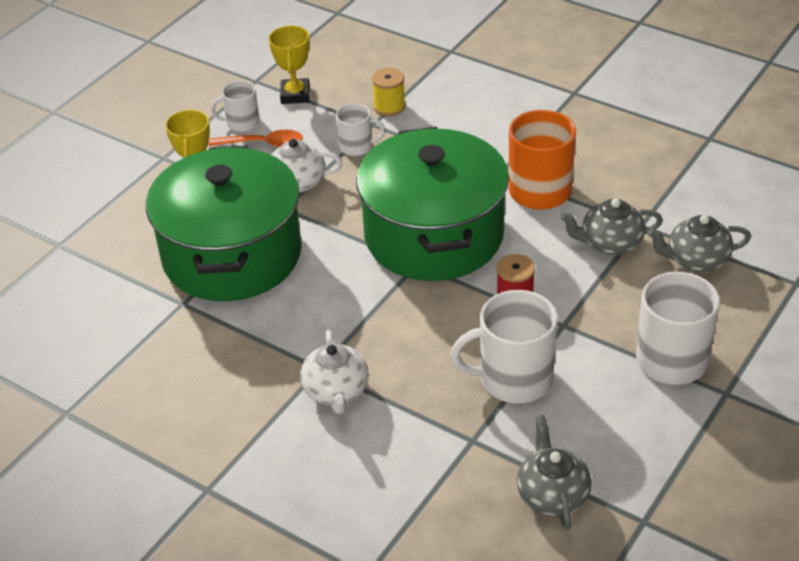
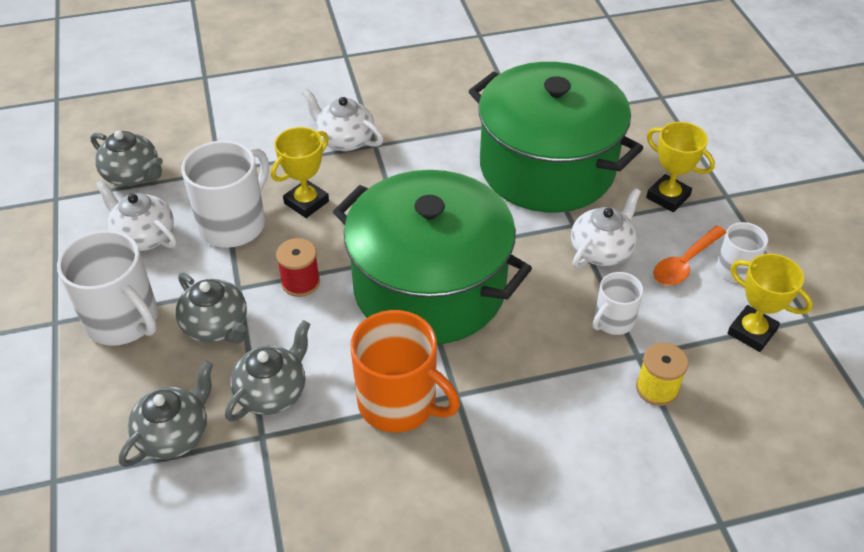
camera: 130 degrees right, 5 degrees up
(437, 356) = (306, 202): none -> yellow trophy
(596, 420) = (144, 236): none -> white teapot
(606, 308) = (217, 326): none -> grey teapot

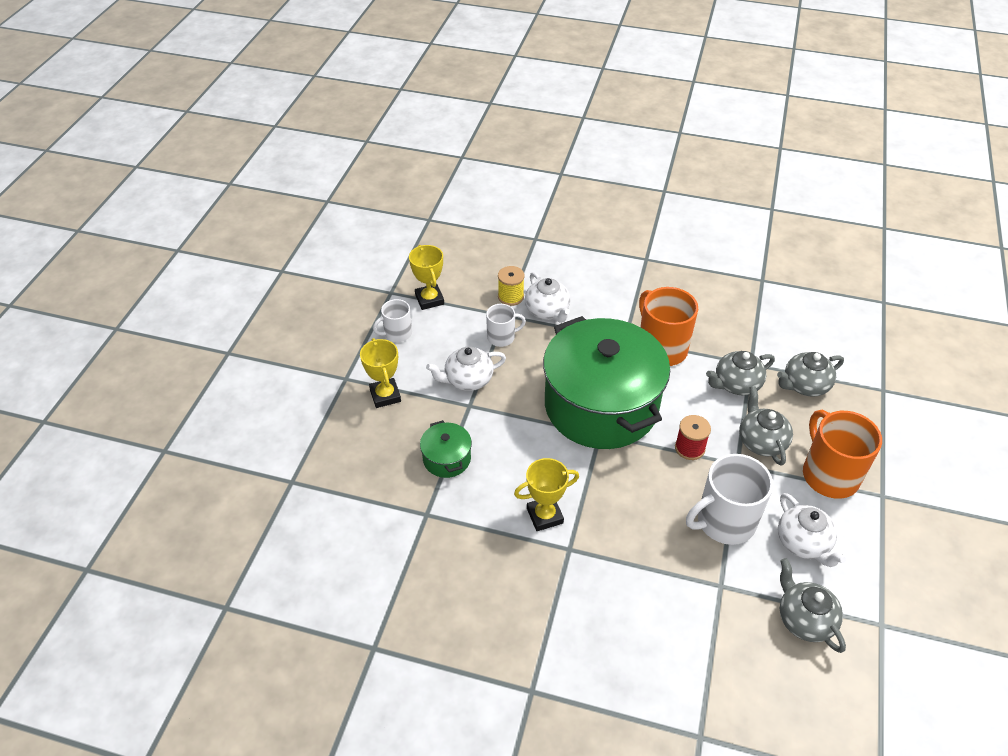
camera: 150 degrees left, 0 degrees up
(123, 320) = (829, 474): white mug -> orange mug
(306, 202) = (656, 515): yellow trophy -> yellow trophy (544, 516)
(344, 140) = (593, 567): white teapot -> white teapot (547, 311)
(547, 167) = (447, 459): green pot -> green pot, size x0.40
(685, 263) = (424, 349): orange spoon -> none

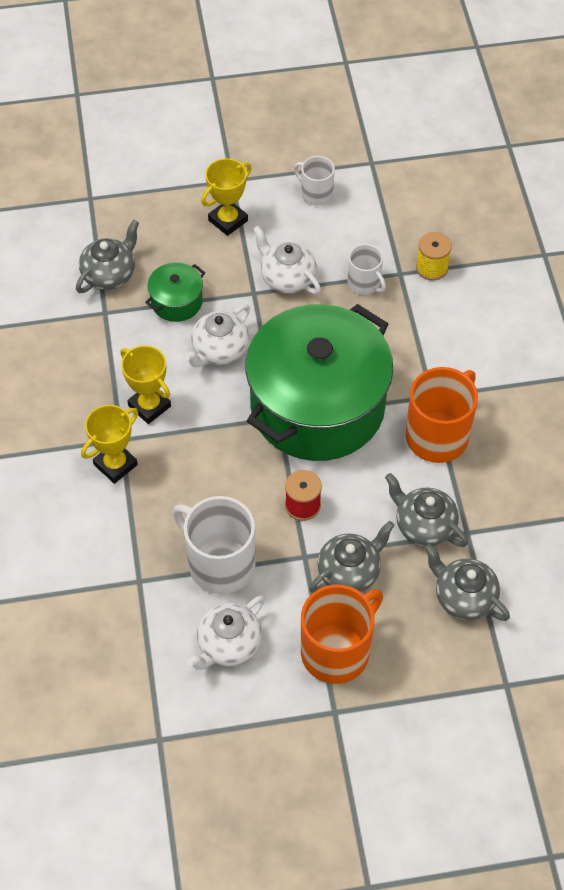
camera: 65 degrees right, 10 degrees up
(429, 299) = (382, 199): yellow trophy -> yellow trophy (115, 464)
(547, 311) = (430, 309): white teapot -> white teapot (219, 350)
(804, 619) = (133, 665): grey teapot -> grey teapot (109, 274)

